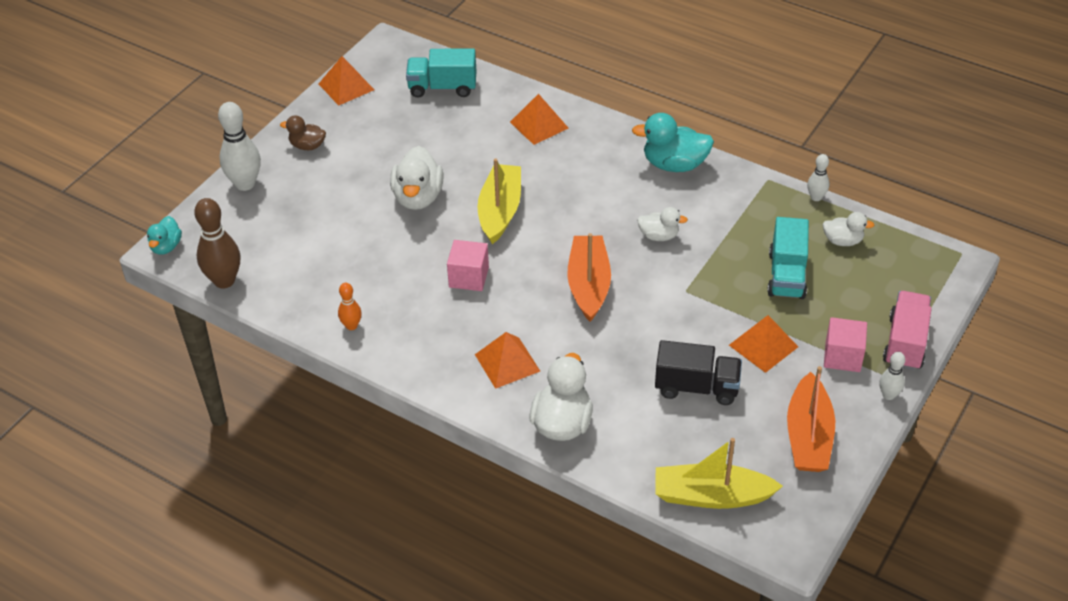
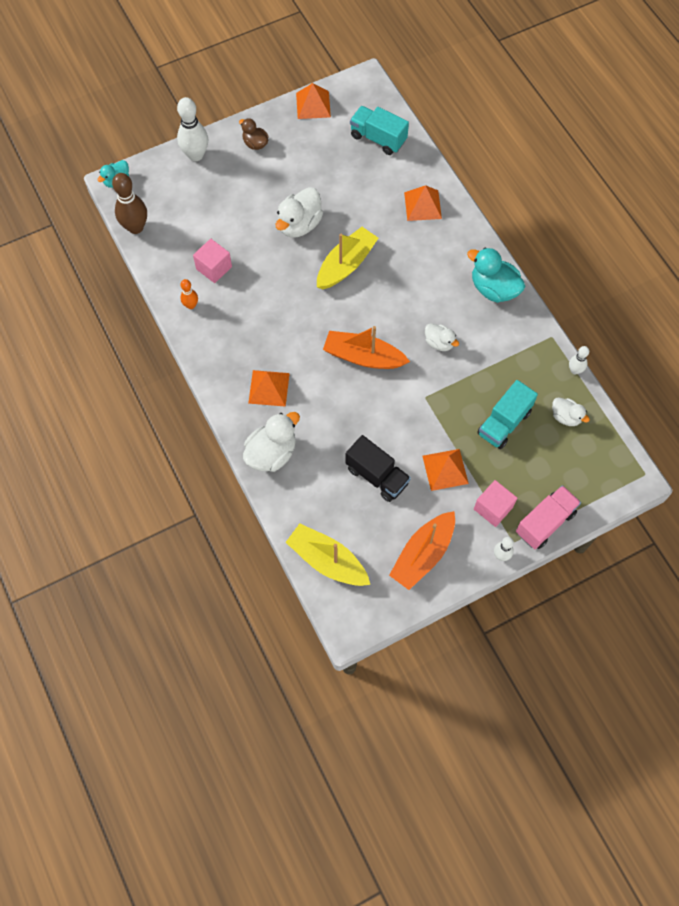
camera: 30 degrees right, 20 degrees up
(469, 277) = (289, 307): pink cube -> pink cube (214, 268)
(589, 285) = (363, 357): orange boat -> orange boat turned 105 degrees counterclockwise

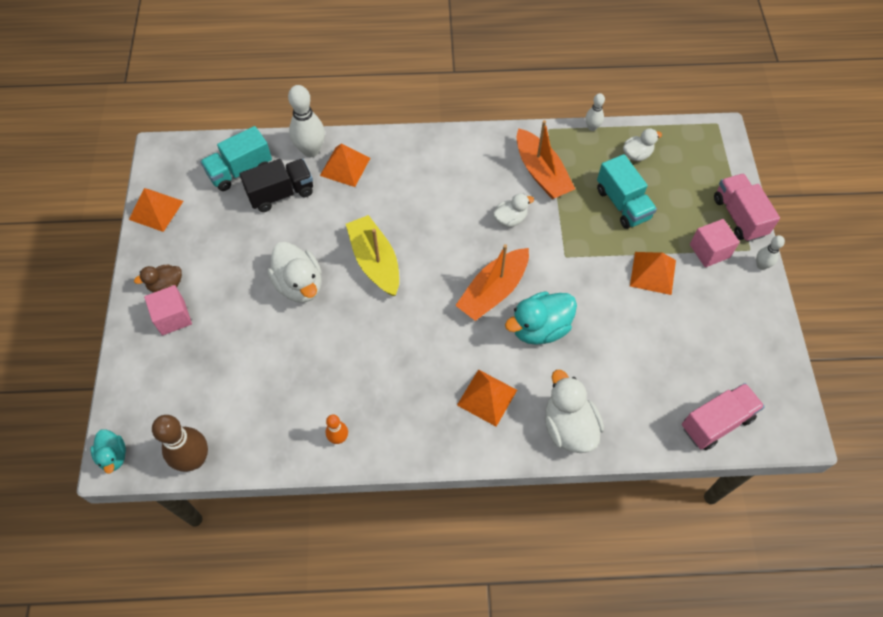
camera: 65 degrees left, 5 degrees down
(196, 155) = (138, 352): white bowling pin -> white bowling pin (311, 150)
(214, 268) = (303, 393): pink cube -> pink cube (173, 317)
(327, 560) = (716, 422): yellow boat -> pink truck
(377, 476) = (636, 335): black truck -> black truck (281, 193)
(423, 554) = (738, 331): orange boat -> orange boat (541, 173)
(493, 289) = (473, 150): turquoise duck -> turquoise duck (540, 328)

